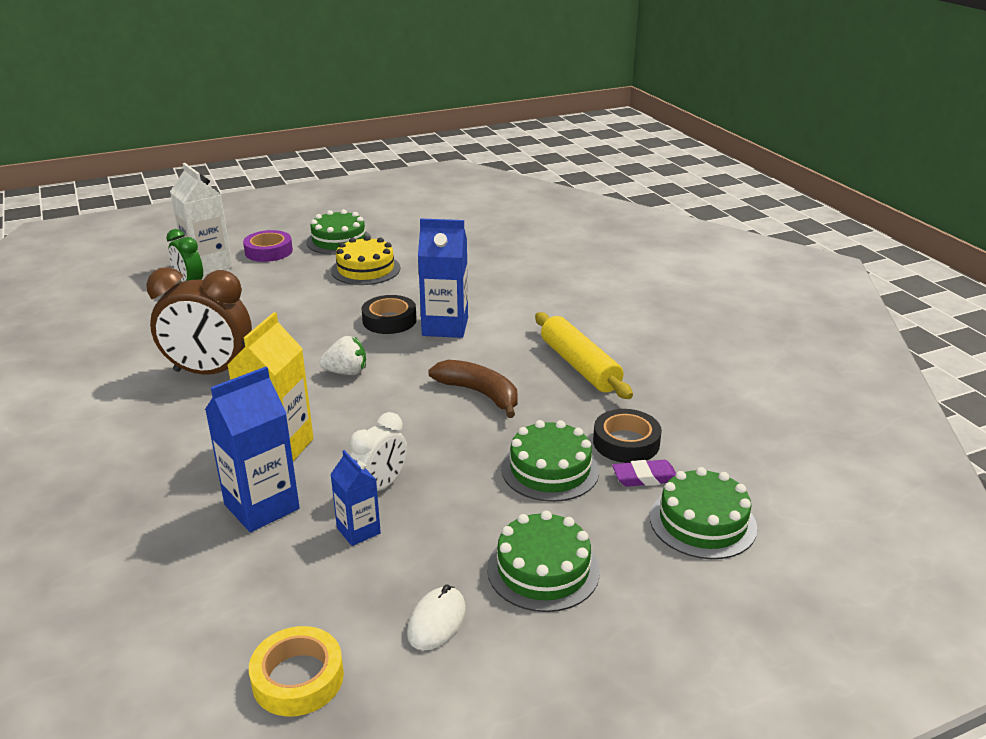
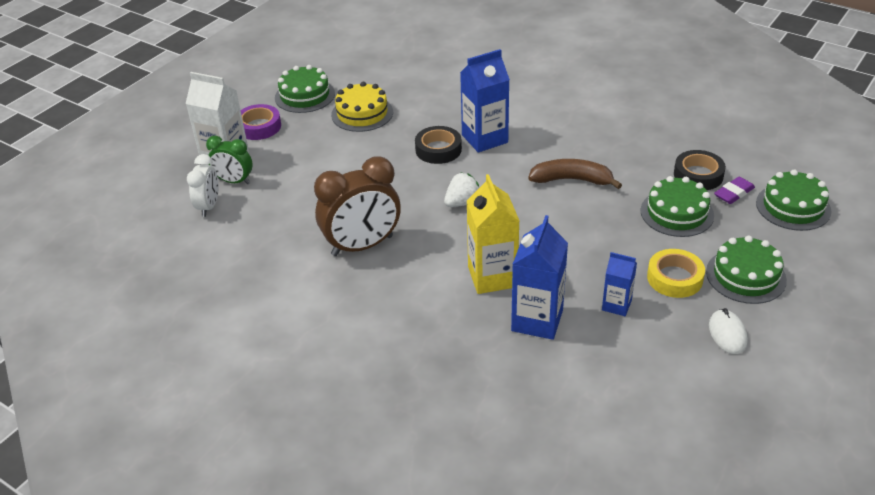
camera: 30 degrees left, 10 degrees up
(298, 678) = (696, 403): yellow tape -> yellow tape (674, 278)
(380, 486) = (592, 271): white clock -> white clock (209, 206)
(579, 366) = (609, 132): yellow rolling pin -> none

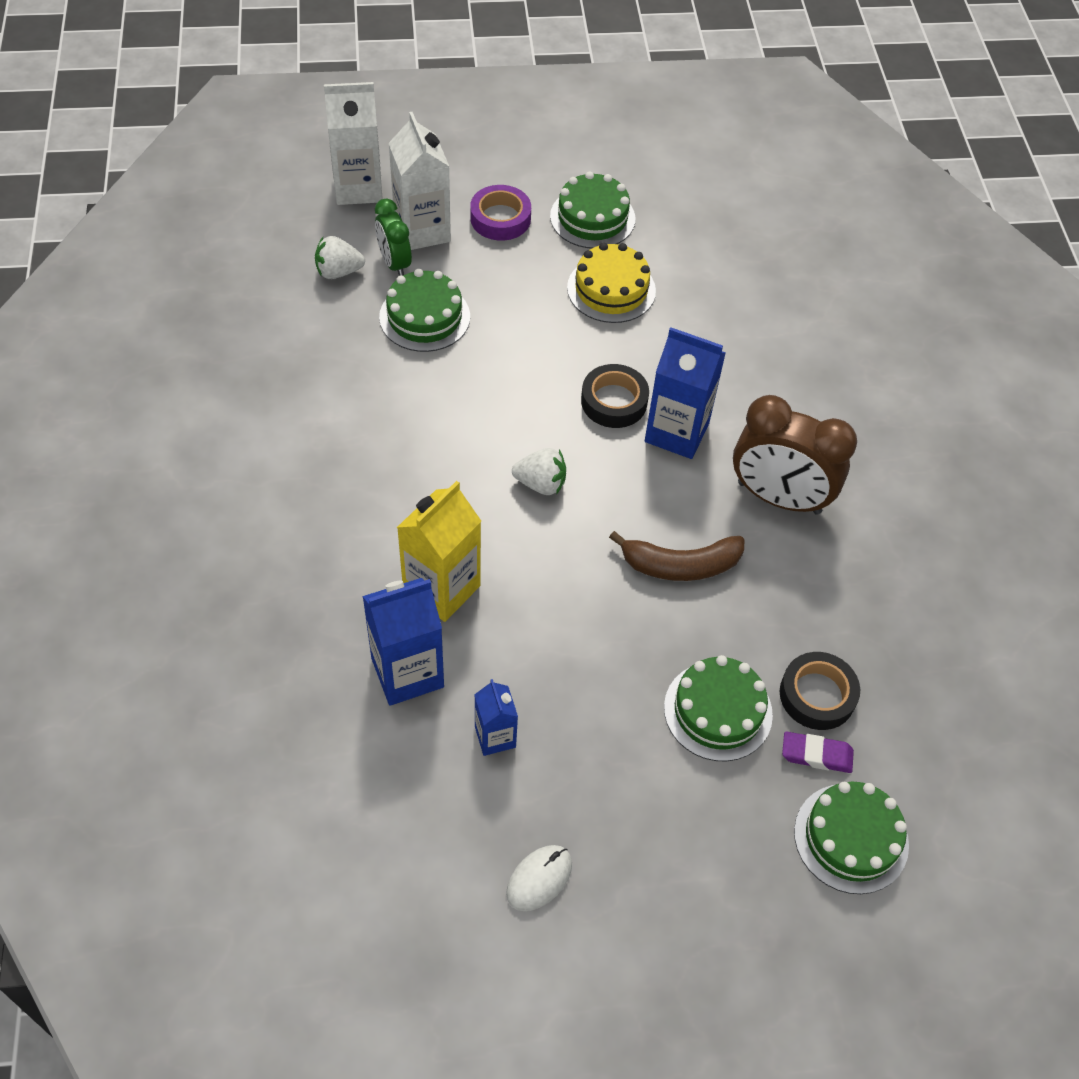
camera: 45 degrees right, 15 degrees up
(157, 168) = (358, 188): none -> white carton
(209, 206) = (338, 272): white clock -> white strawberry
(362, 246) = (391, 440): brown clock -> brown clock (779, 497)
(572, 180) = (680, 565): brown banana -> brown banana turned 120 degrees clockwise
(674, 278) = (592, 772): yellow tape -> none
(745, 276) = (662, 848): green cake -> green cake (424, 317)

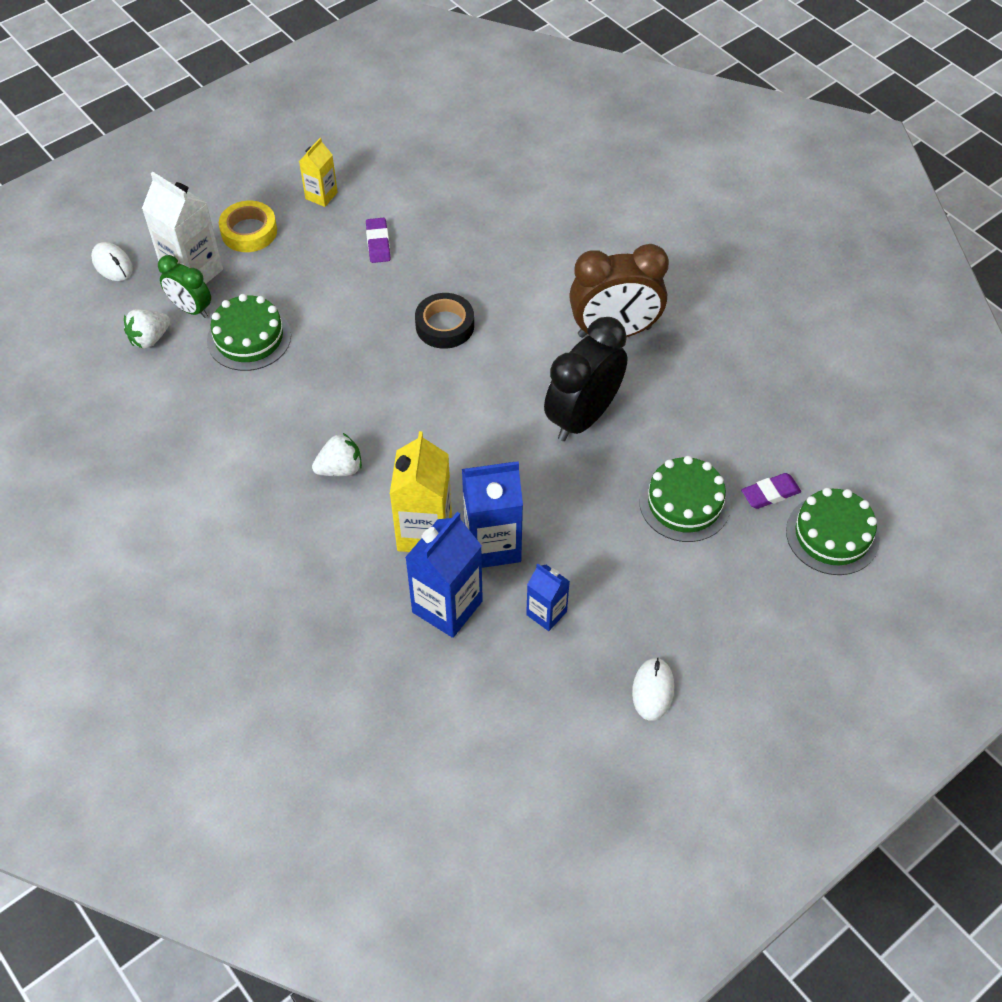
camera: 30 degrees left, 0 degrees up
(358, 188) = (112, 264): white carton -> white mouse
(500, 218) = (249, 231): purple tape -> yellow tape
(541, 484) = (438, 415): white strawberry -> white strawberry (340, 468)
(592, 217) = (321, 195): green cake -> yellow carton
(611, 289) = (378, 243): yellow cake -> purple eraser
(676, 432) = (507, 324): blue carton -> blue carton (492, 545)
(680, 565) = (583, 417): brown banana -> black clock
(817, 695) = (741, 453): black tape -> none

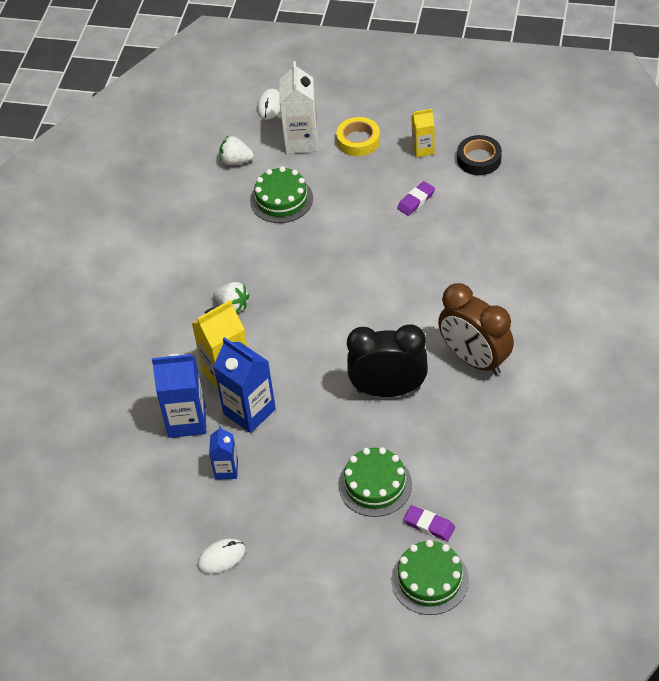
camera: 55 degrees right, 5 degrees down
(191, 309) = (275, 161): green clock -> none
(445, 325) = (387, 276): black tape -> black tape (479, 159)

